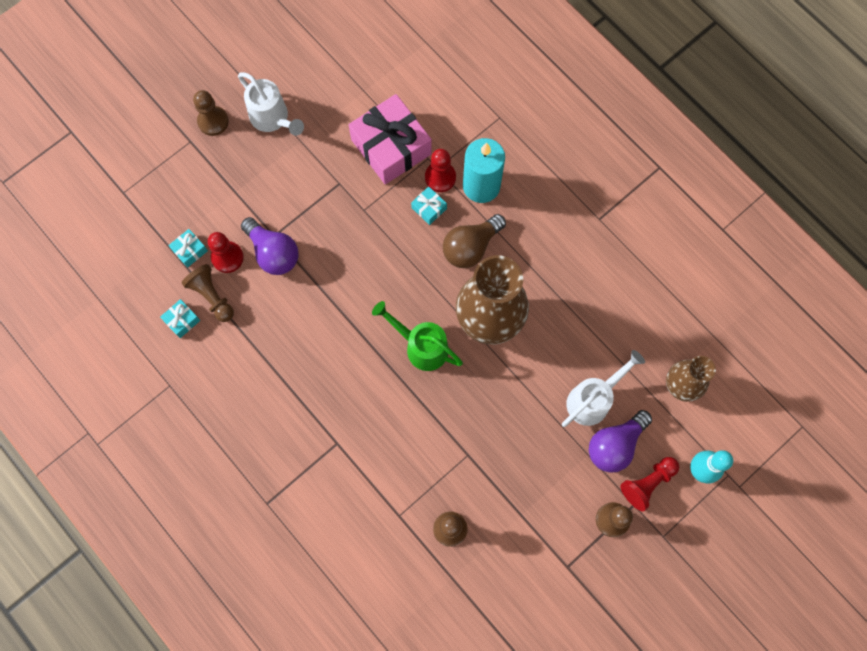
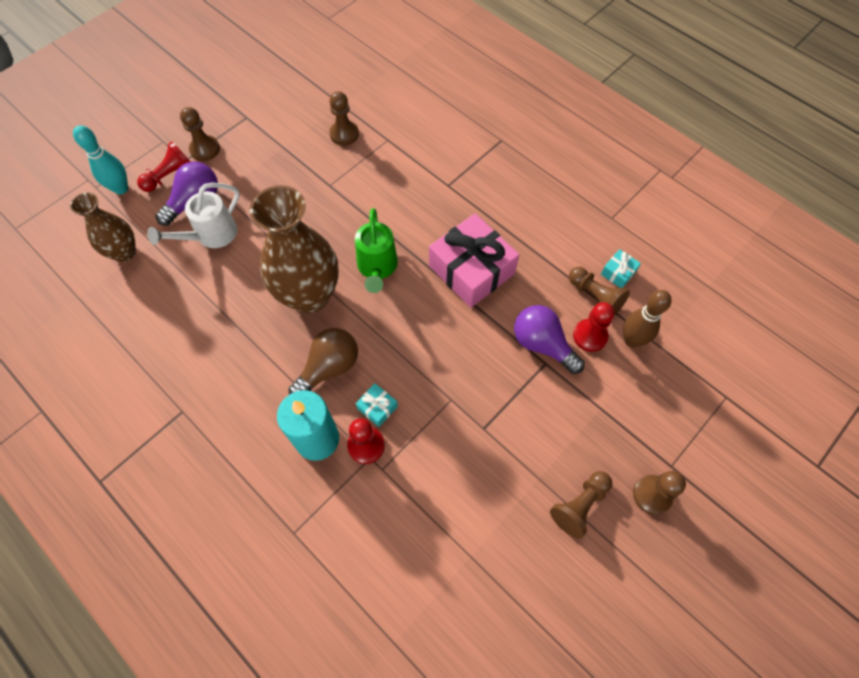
camera: 175 degrees right, 10 degrees down
(190, 250) = (632, 340): turquoise gift -> brown bowling pin
(272, 118) = (579, 505): white watering can -> brown pawn
(391, 147) = (428, 480): pink gift -> pink gift (471, 270)
(421, 346) = (377, 268): green watering can -> green watering can turned 60 degrees clockwise

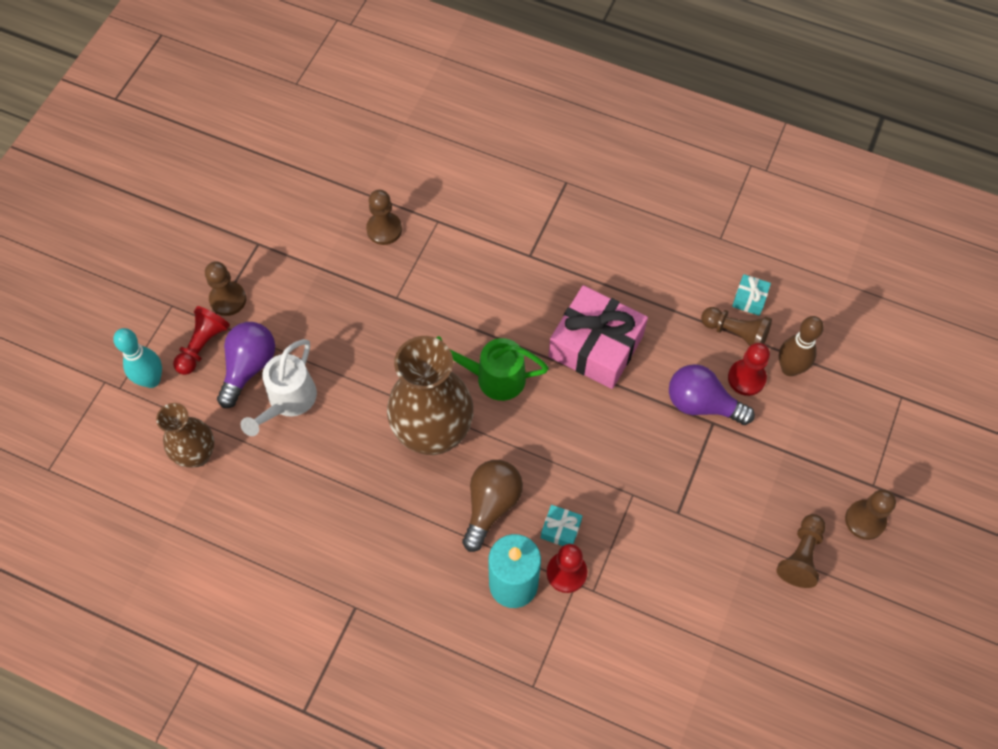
camera: 20 degrees left, 0 degrees up
(377, 268) = (493, 377): green watering can -> green watering can turned 120 degrees clockwise

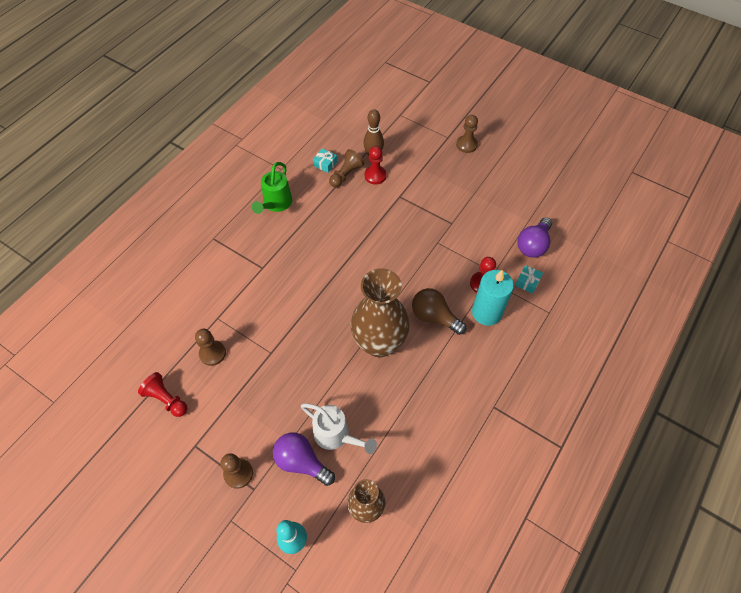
camera: 80 degrees left, 5 degrees down
(203, 345) = (274, 497): red pawn -> red pawn (166, 399)
(493, 377) = (346, 302): green watering can -> green watering can (276, 204)
(560, 529) = (455, 282): turquoise gift -> turquoise gift (527, 282)
(596, 346) = (337, 243): pink gift -> none
(702, 404) = (387, 199): purple light bulb -> purple light bulb (533, 245)
(801, 556) = (483, 175): brown pawn -> none

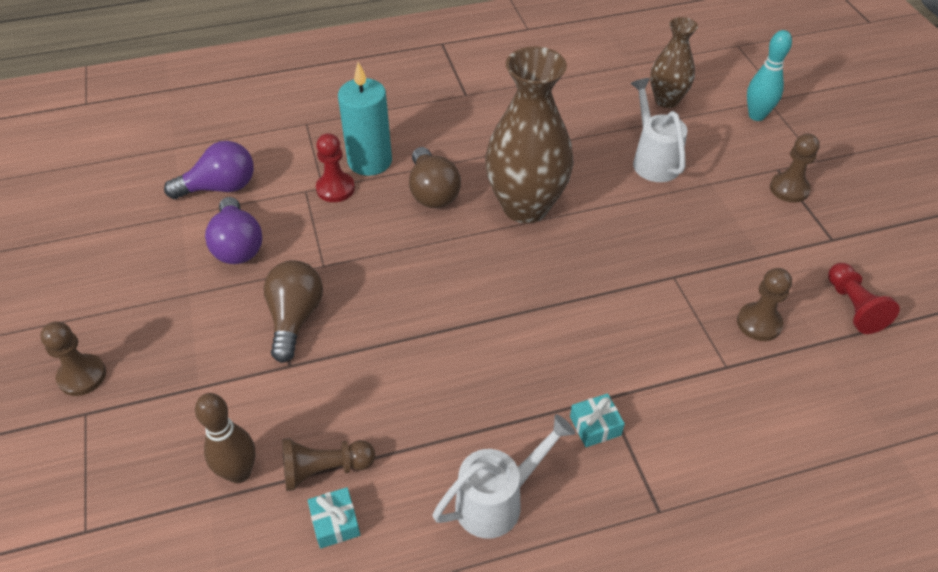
camera: 140 degrees left, 10 degrees down
(276, 204) = (497, 501): green watering can -> white watering can
(301, 462) = (709, 161): purple light bulb -> purple light bulb (238, 245)
(375, 176) = (282, 429): red pawn -> none
(420, 213) = (295, 318): none -> brown light bulb
(527, 282) = (285, 159): turquoise gift -> turquoise gift (595, 426)

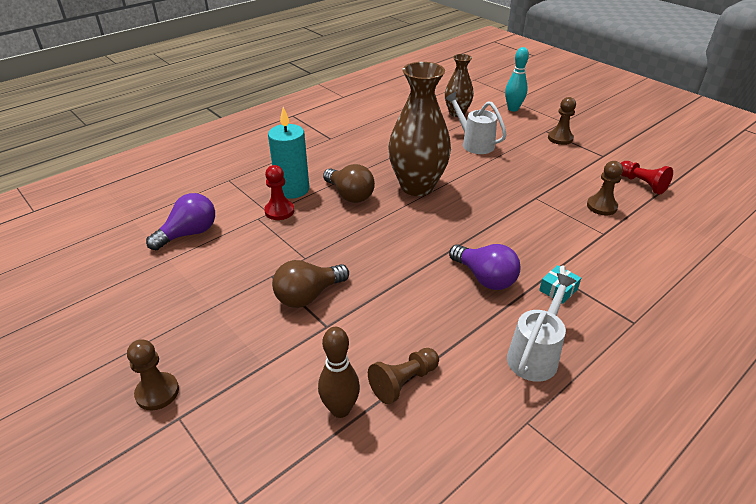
camera: 25 degrees left, 10 degrees down
(238, 245) = (229, 265): purple light bulb -> purple light bulb (485, 278)
(295, 318) = (308, 296): brown light bulb -> brown light bulb turned 105 degrees counterclockwise
(335, 522) = (438, 413): turquoise gift -> none

